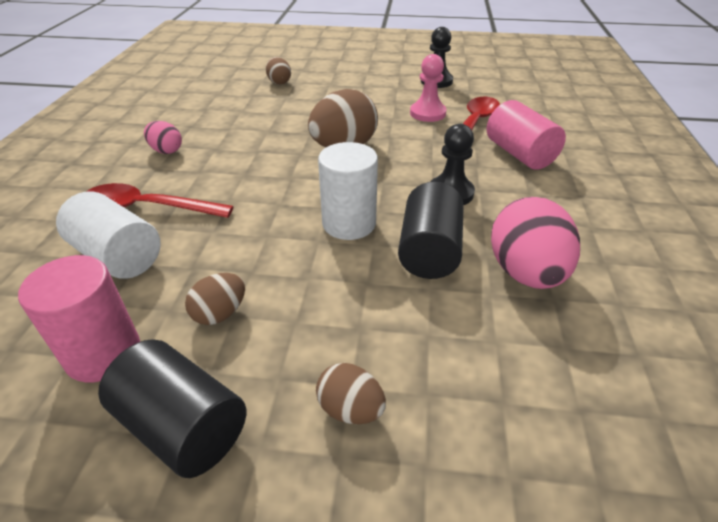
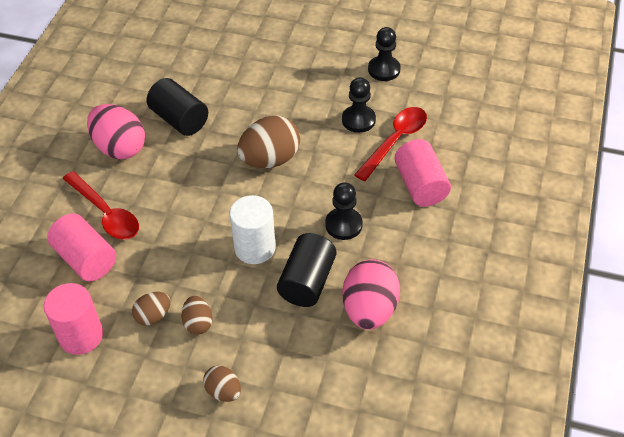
camera: 10 degrees right, 10 degrees up
(118, 256) = (86, 259): white cylinder -> pink cylinder
(148, 207) = (106, 213): red spoon -> red spoon turned 150 degrees counterclockwise
(166, 151) = (120, 148): pink egg -> pink egg, size x1.87
(183, 426) = (128, 388): black cylinder -> black cylinder (179, 119)
(279, 82) = (228, 56): brown egg -> brown egg (198, 323)
(427, 113) = (358, 120): pink pawn -> black pawn

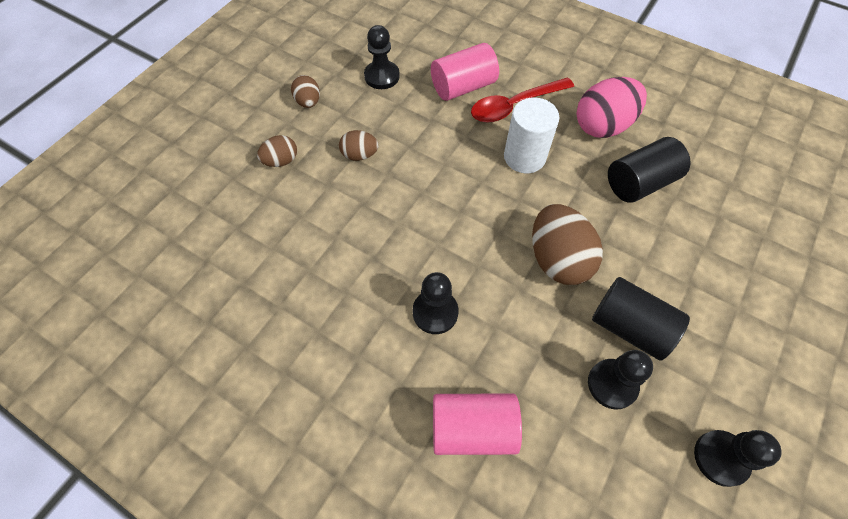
camera: 105 degrees right, 10 degrees up
(81, 336) = (382, 76): pink cylinder -> black pawn
(153, 316) = (381, 124): brown egg -> brown egg (308, 102)
(255, 248) = (431, 217): white cylinder -> white cylinder (524, 157)
(307, 281) = (370, 254): black cylinder -> black cylinder (630, 327)
(369, 309) = (310, 305): pink egg -> none
(395, 141) = (562, 422): red spoon -> none

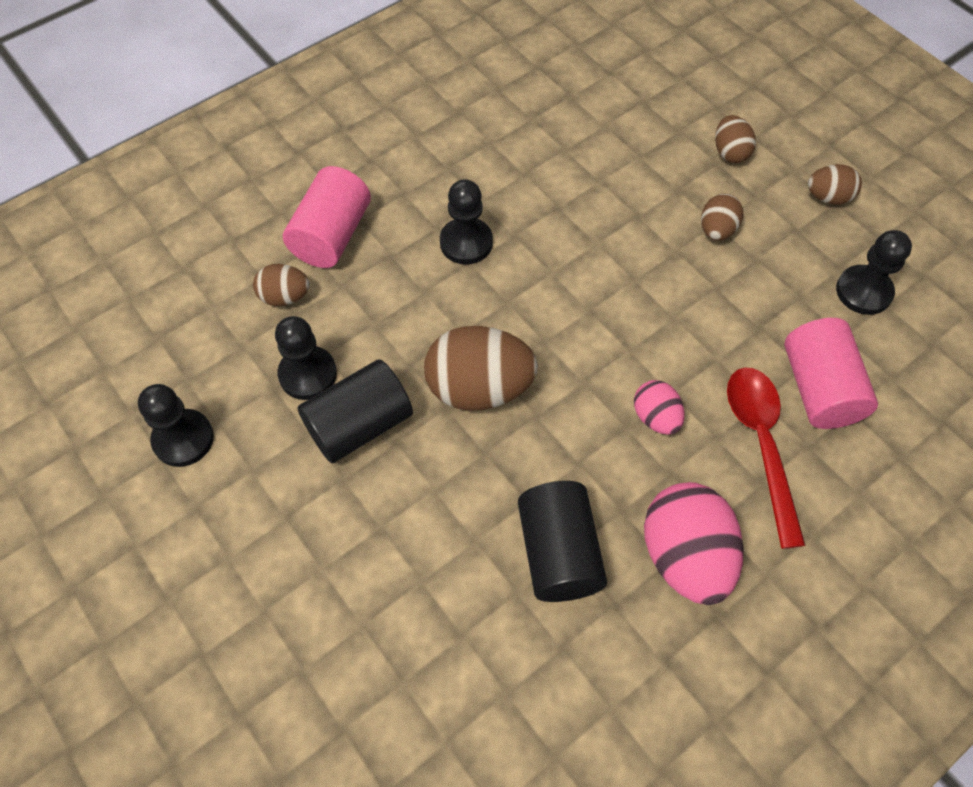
camera: 110 degrees right, 0 degrees up
(524, 157) = (655, 417): white cylinder -> pink egg
(553, 440) = (285, 297): none -> brown egg

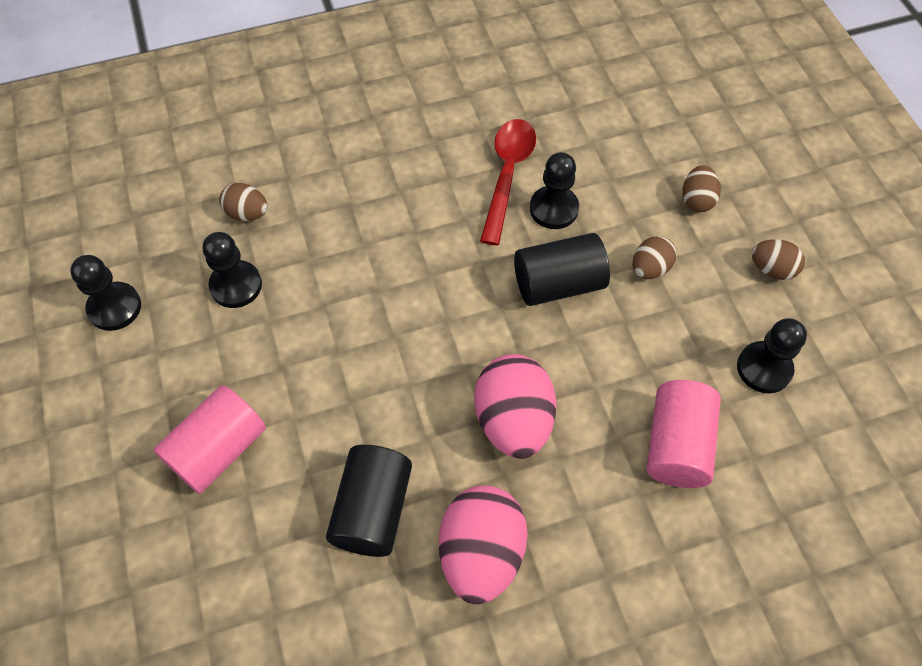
camera: 20 degrees right, 0 degrees up
(332, 235) = (309, 172): pink cylinder -> pink cylinder (218, 449)
(359, 425) = (258, 343): black cylinder -> black cylinder (558, 284)
(466, 242) = (419, 212): black pawn -> black pawn (554, 209)
(479, 388) = (371, 344): brown egg -> none
(655, 417) = (513, 420): pink egg -> pink egg, size x1.87
(761, 444) = (598, 477): red spoon -> red spoon (507, 175)

